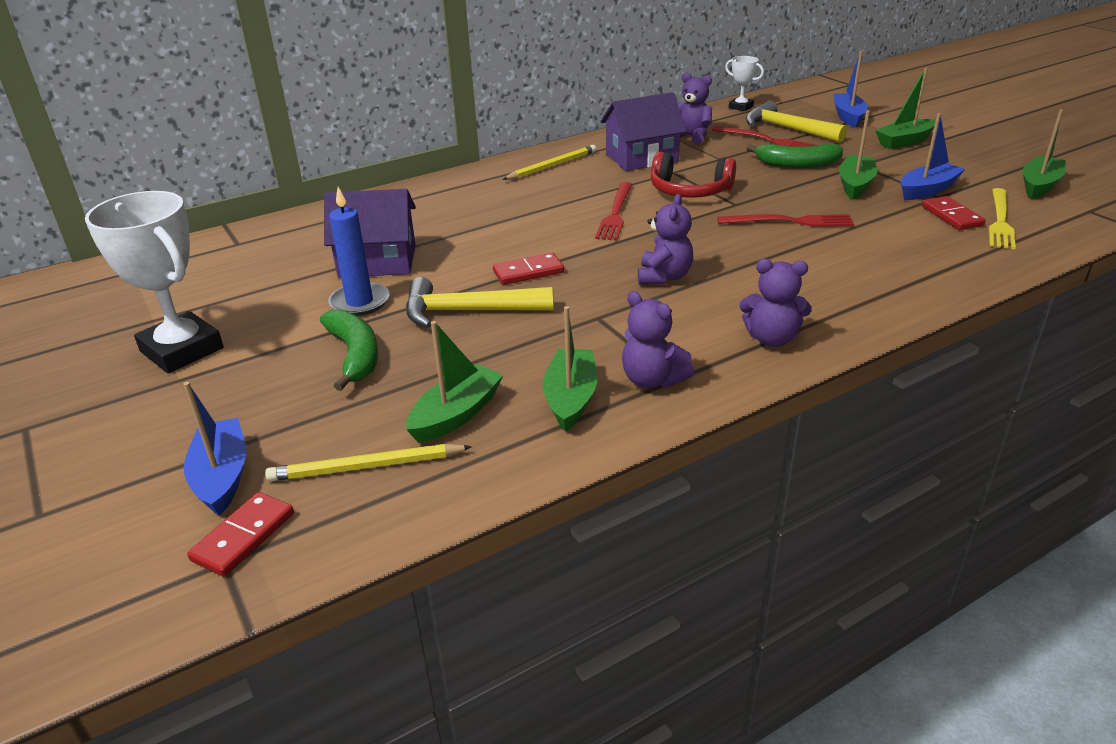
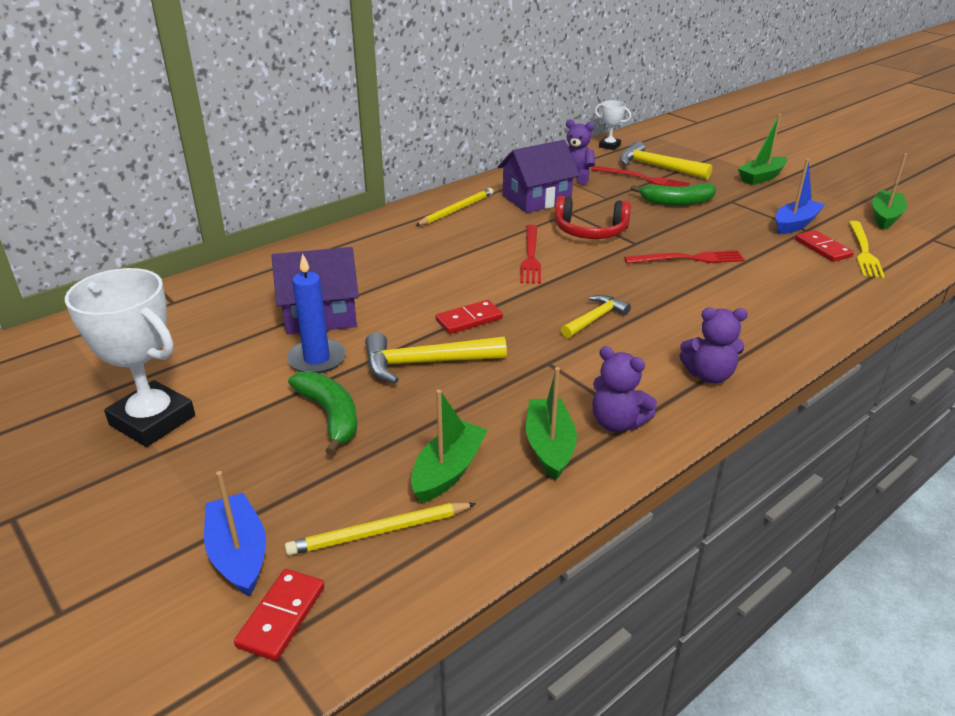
camera: 10 degrees left, 0 degrees up
(664, 277) = (595, 319): purple teddy bear -> yellow hammer
(848, 117) = (706, 154): blue boat -> none
(855, 185) = (733, 221): green boat -> none

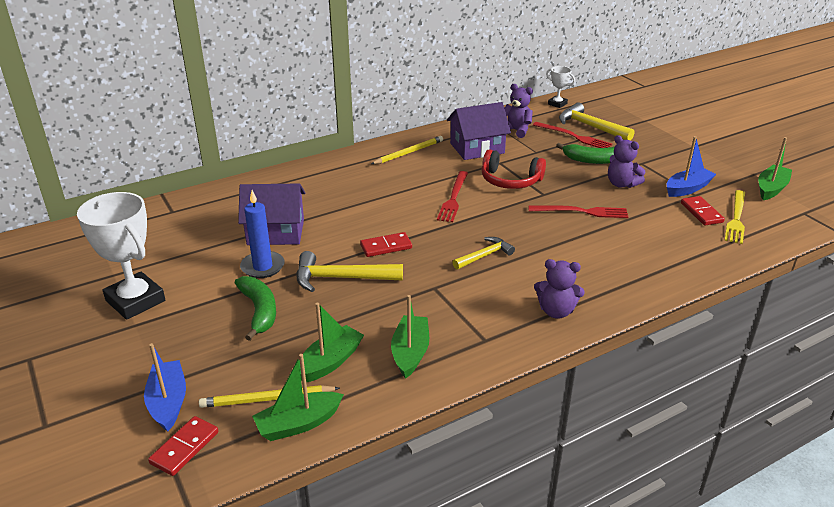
camera: 10 degrees right, 0 degrees up
(617, 423) = (468, 340): purple teddy bear -> purple teddy bear (621, 184)
(761, 177) = (677, 143): green boat -> green boat (298, 424)

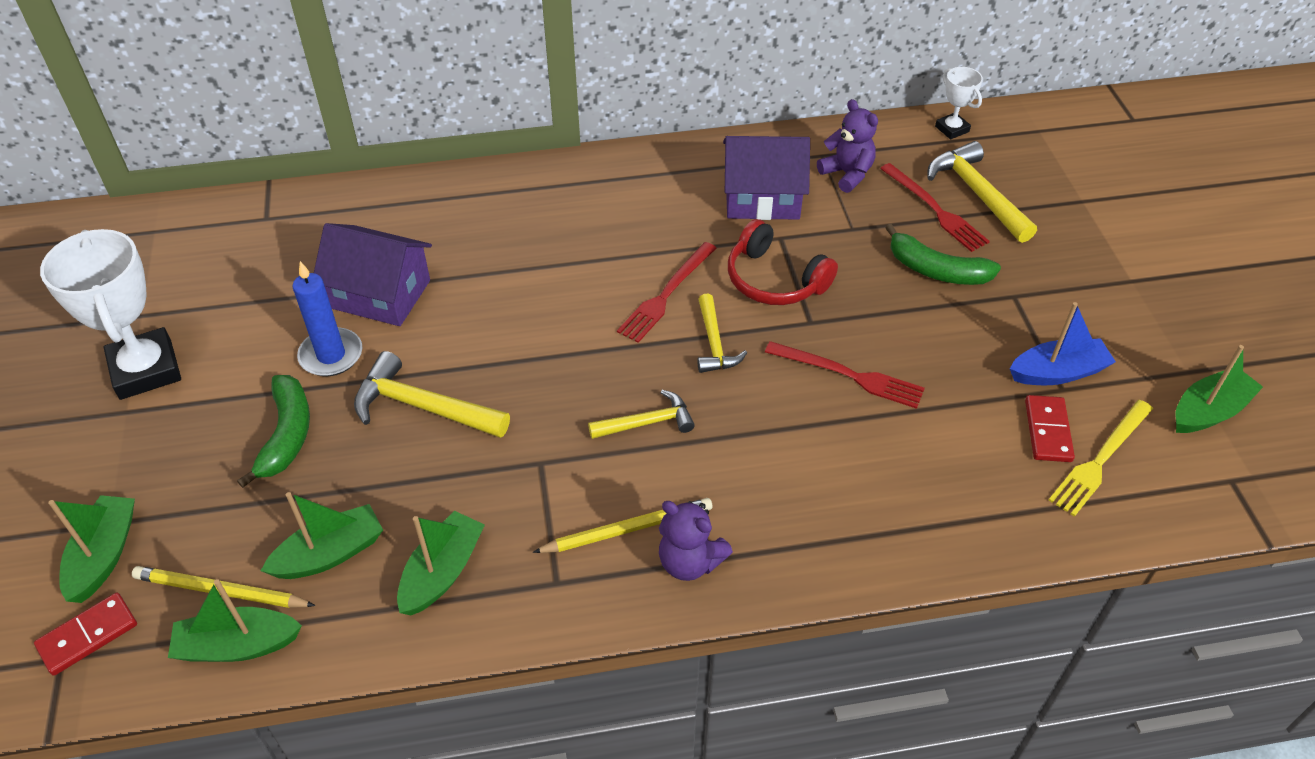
camera: 20 degrees right, 15 degrees up
(168, 402) = (104, 555): blue boat -> green boat
(386, 247) = (515, 365): red domino -> none
(408, 152) = (651, 182): yellow pencil -> yellow pencil (627, 529)
(497, 213) = (714, 343): none -> yellow hammer
(621, 184) = (951, 333): purple teddy bear -> none

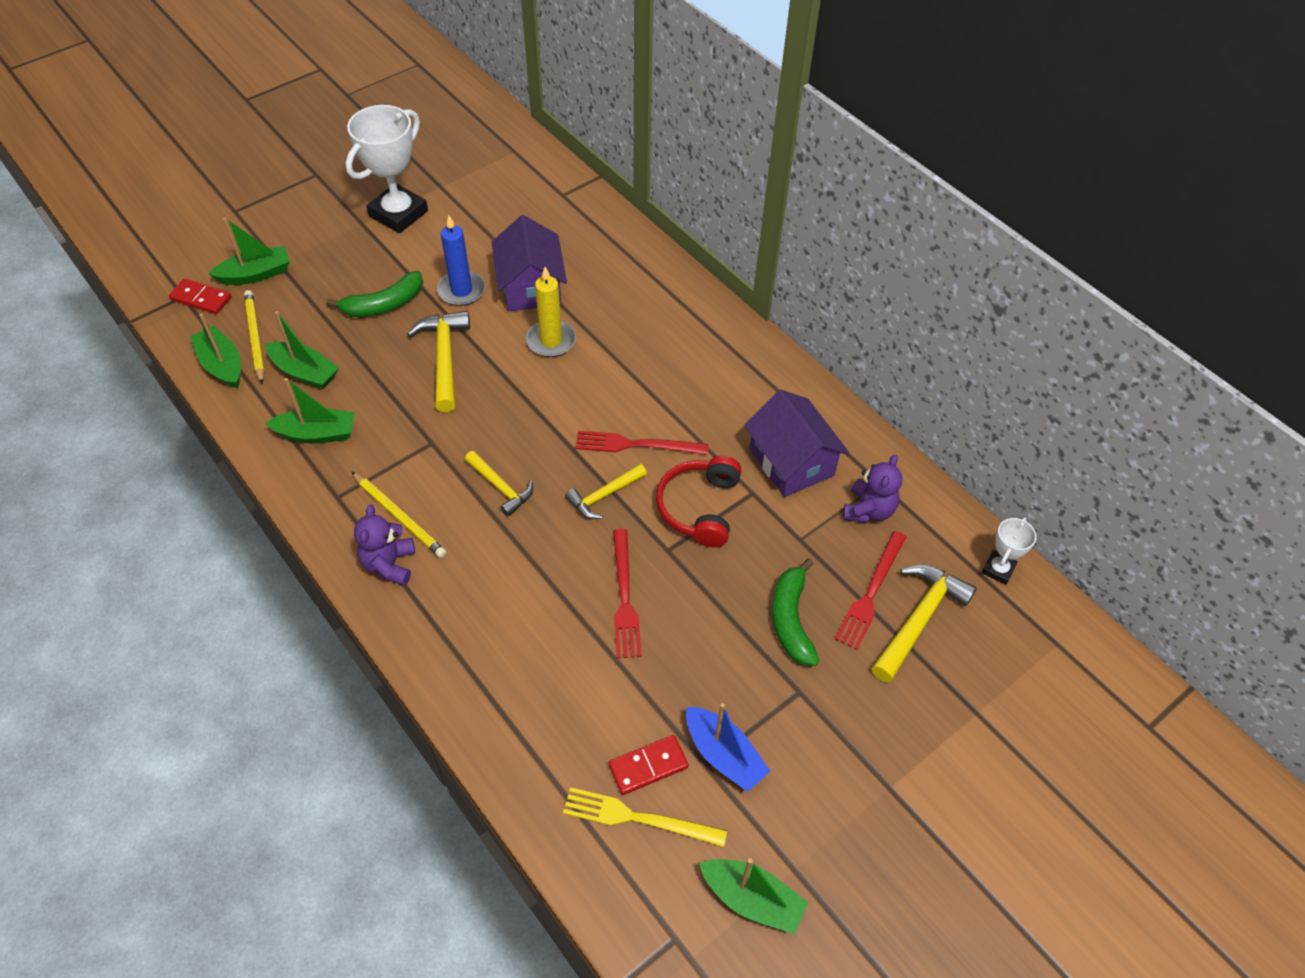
camera: 60 degrees right, 5 degrees up
(474, 307) = (551, 341): none -> yellow candle

